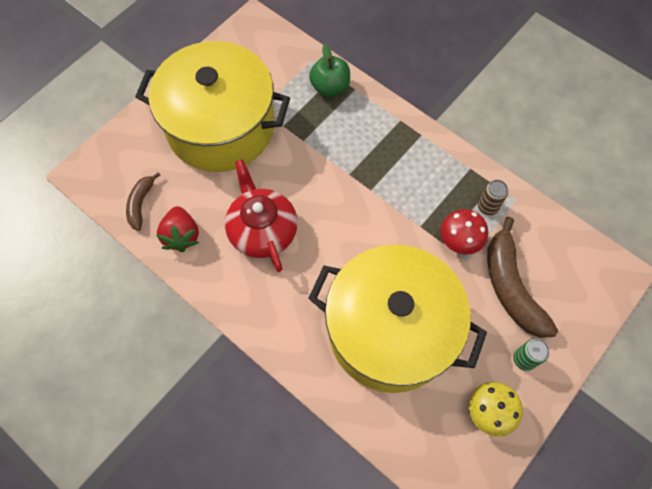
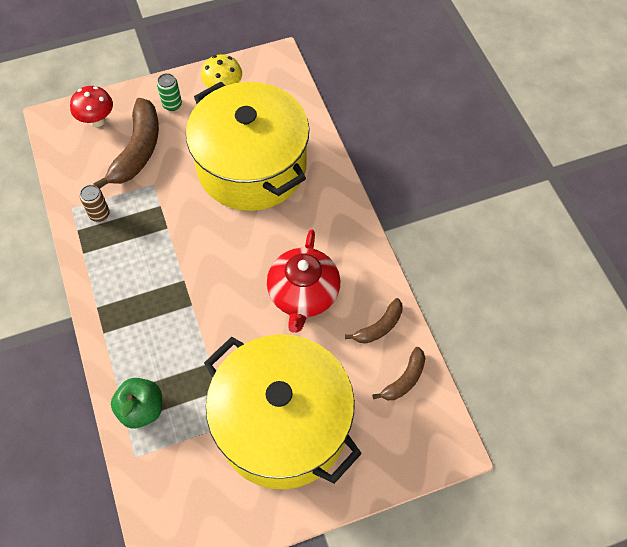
camera: 150 degrees left, 5 degrees down
(181, 236) = (379, 327): red strawberry -> brown banana
(459, 242) = (147, 200): red mushroom -> red mushroom (97, 120)

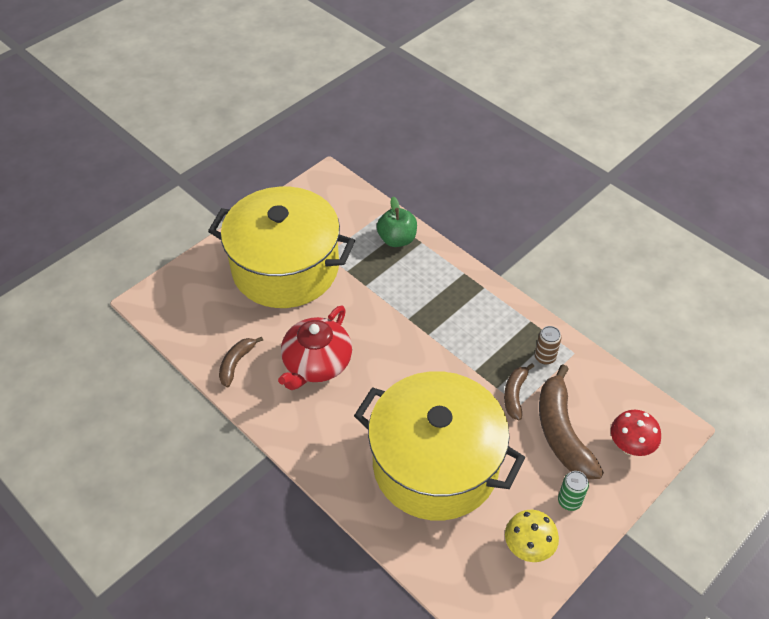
camera: 155 degrees right, 10 degrees down
(303, 294) = (316, 363): red teapot -> red teapot turned 135 degrees counterclockwise
(404, 379) = (199, 332): brown banana -> brown banana (515, 394)

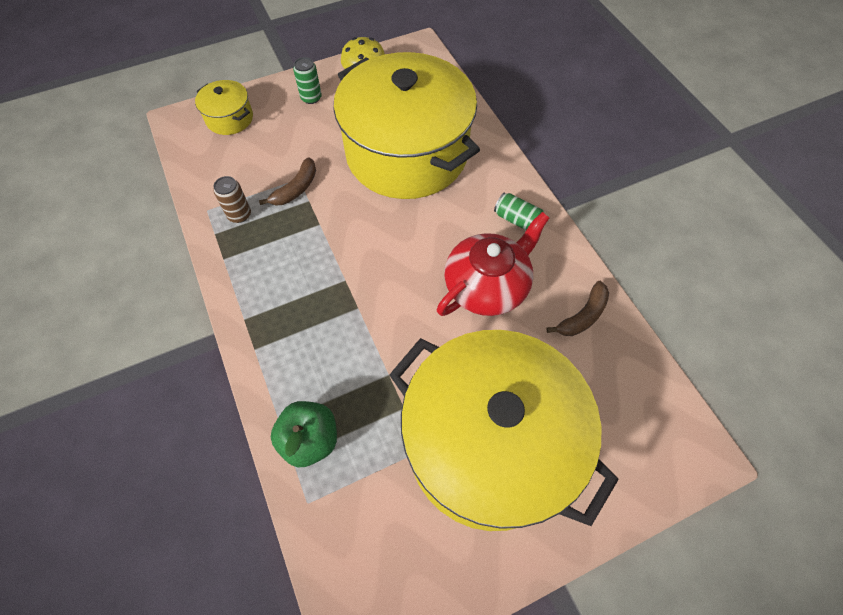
camera: 160 degrees left, 10 degrees up
(307, 428) = (517, 220): none -> green can
(562, 432) = (278, 145): brown banana -> none
(630, 447) = (229, 118): red mushroom -> yellow pot

